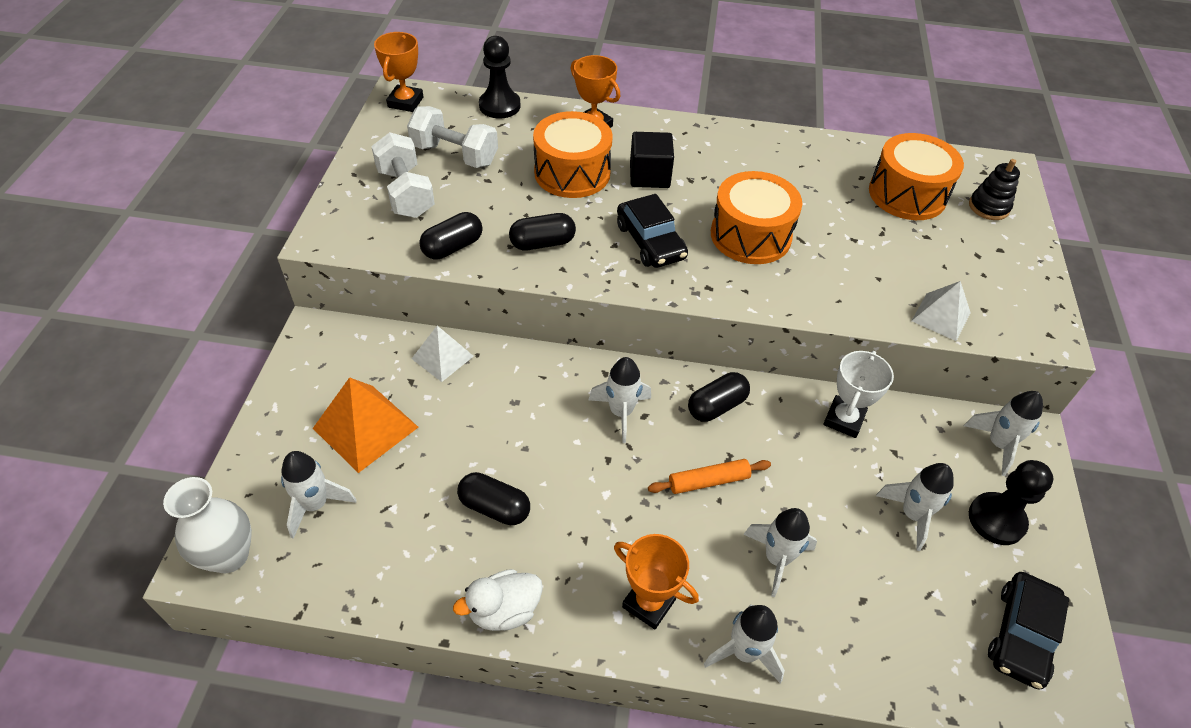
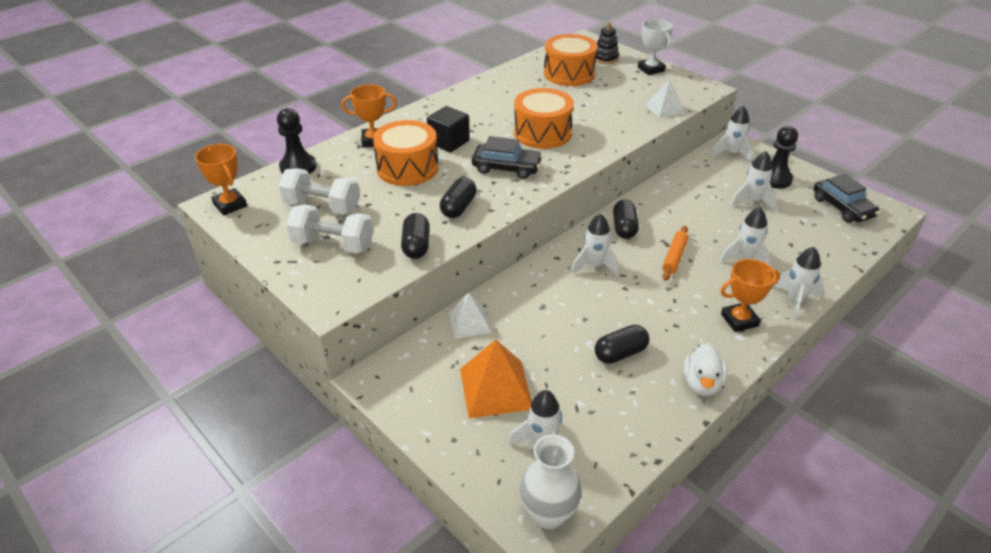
camera: 50 degrees left, 10 degrees down
(455, 155) = (322, 207): white dumbbell -> white dumbbell turned 45 degrees clockwise
(844, 419) = (674, 190): white trophy -> white trophy (651, 69)

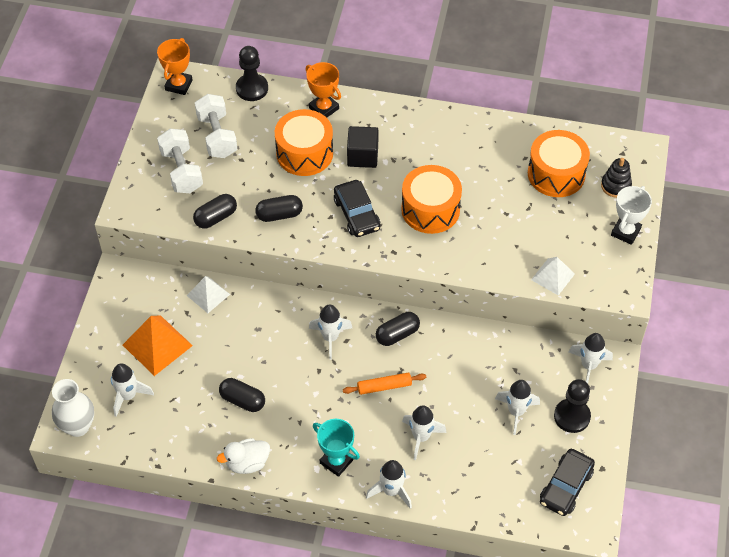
camera: 55 degrees right, 15 degrees up
(739, 320) = (336, 461): orange trophy -> turquoise trophy

